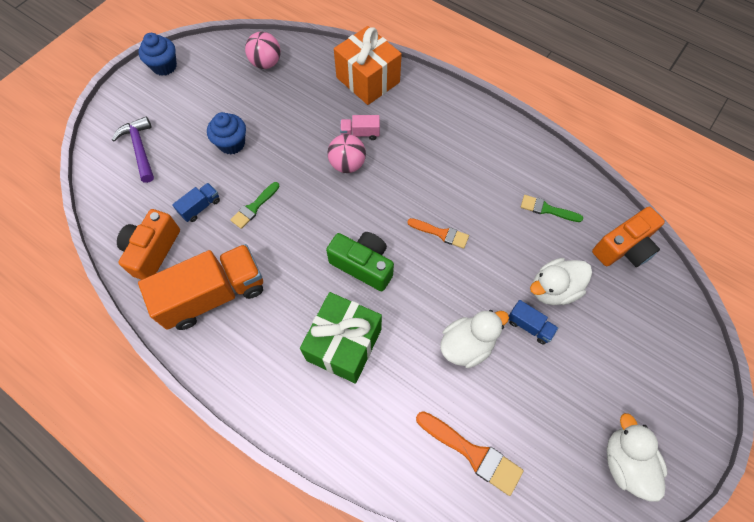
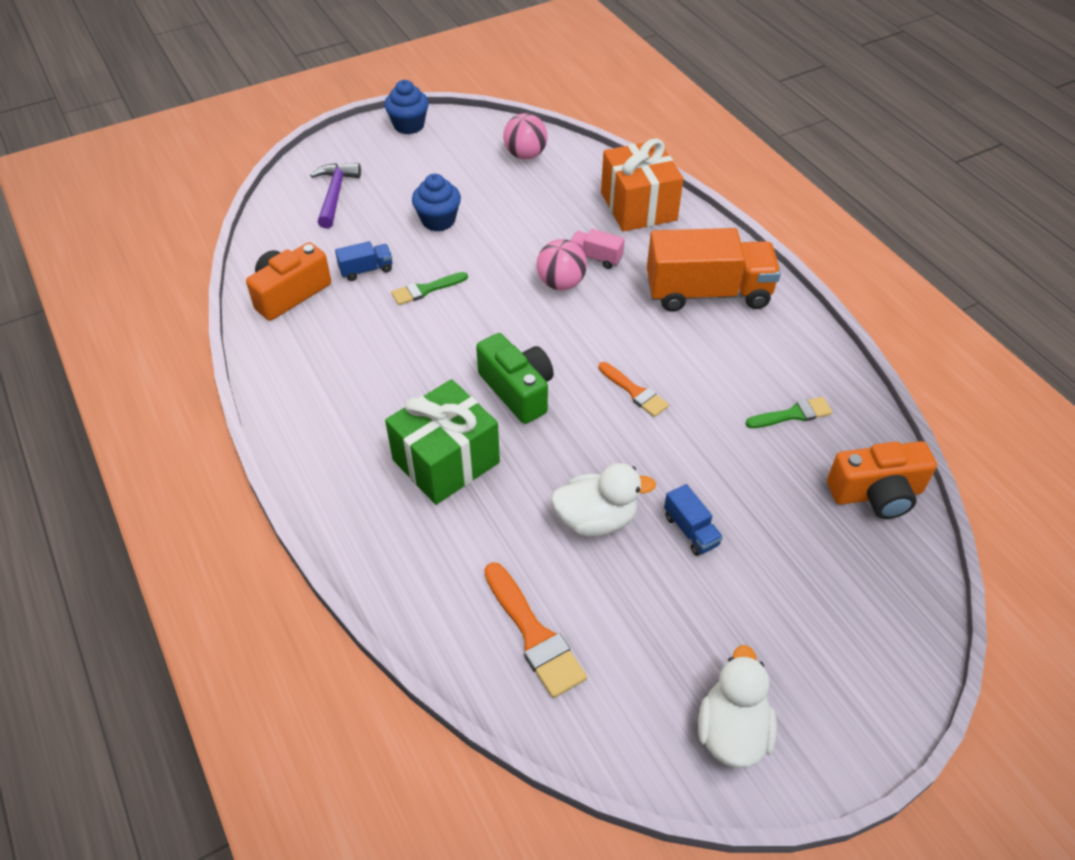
camera: 25 degrees right, 15 degrees down
(213, 295) = (329, 358): orange truck -> orange truck (707, 293)
(547, 209) = (792, 414): green brush -> green brush turned 120 degrees clockwise
(553, 289) = (748, 503): white duck -> none

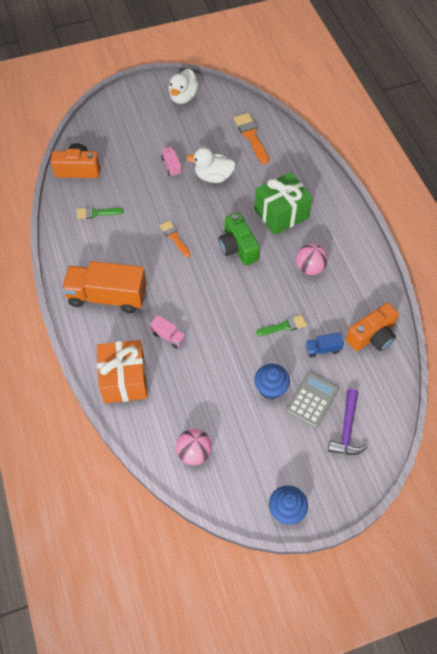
camera: 170 degrees left, 10 degrees up
(381, 216) = (312, 400): none -> grey calculator
(561, 283) = (196, 318): pink ball -> pink ball (310, 268)
(690, 530) = (171, 166): blue truck -> pink truck

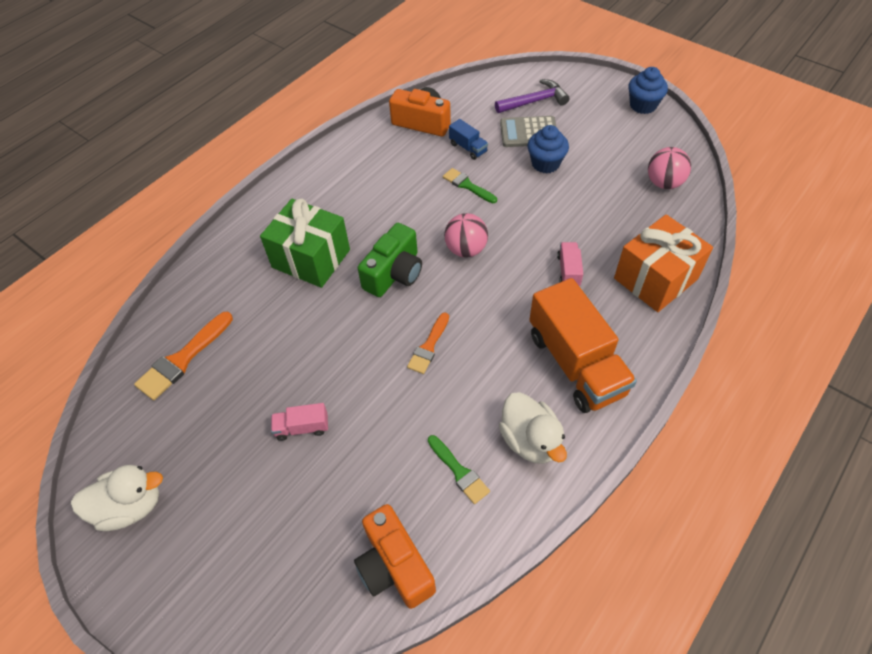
camera: 120 degrees left, 5 degrees down
(171, 166) = (302, 427): pink truck -> pink truck turned 45 degrees clockwise
(213, 176) = (291, 362): white duck -> white duck (530, 440)
(310, 268) = (374, 198): pink ball -> pink ball (466, 249)

